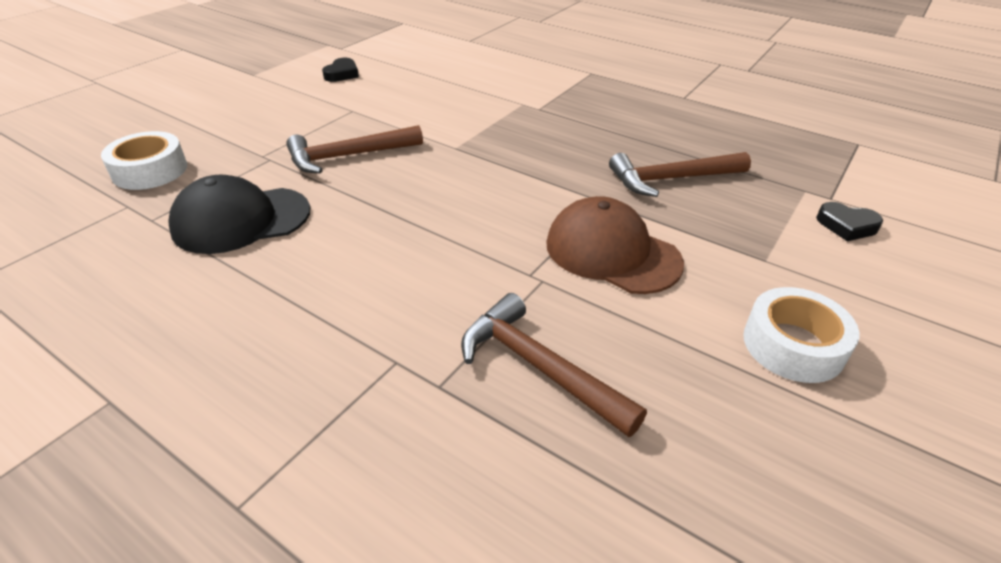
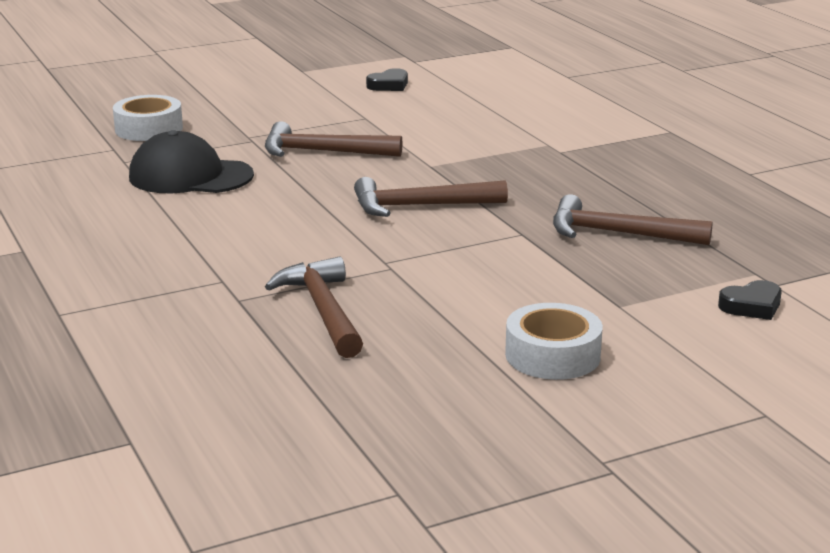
camera: 30 degrees right, 15 degrees down
(493, 195) = (420, 206): none -> brown hammer
(612, 252) = (477, 267): brown cap -> none
(846, 226) = (752, 306): black heart -> black heart turned 75 degrees counterclockwise

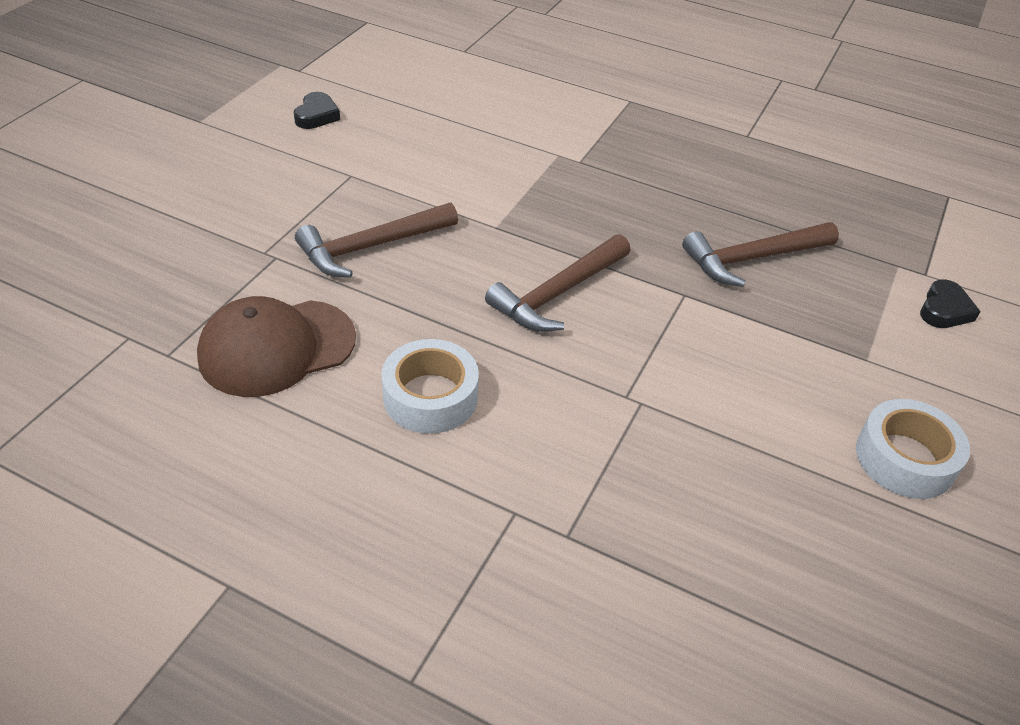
camera: 40 degrees left, 20 degrees up
(149, 129) = (132, 283): white tape -> white tape (430, 397)
(190, 176) = (277, 348): black cap -> brown cap
(323, 311) = (663, 506): brown hammer -> none

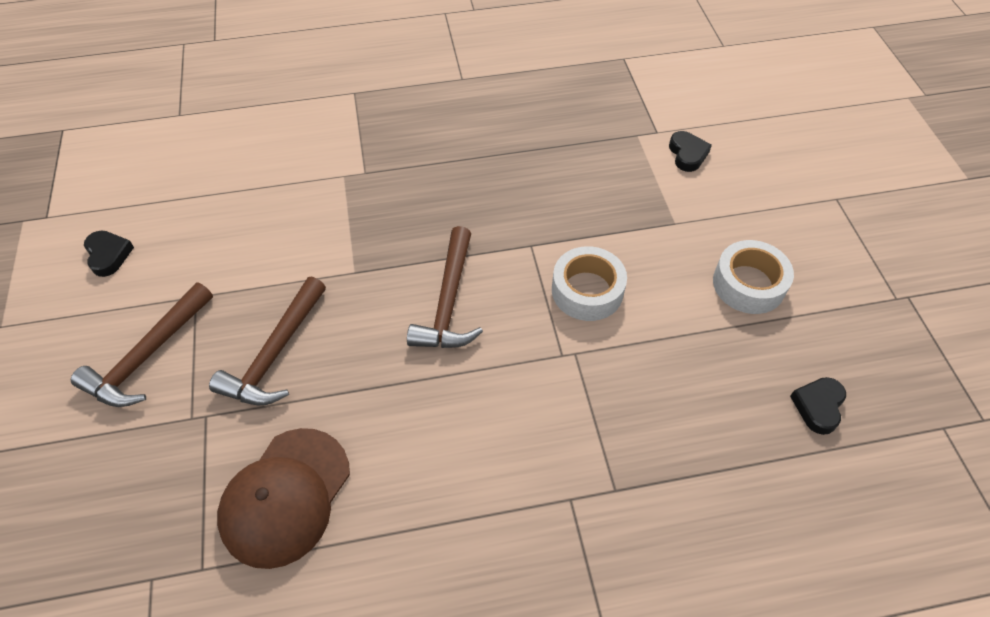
camera: 35 degrees left, 10 degrees up
(430, 397) = (437, 452): white tape -> white tape (587, 291)
(753, 259) = (549, 186): brown hammer -> brown hammer (148, 355)
(881, 618) = (818, 406): none -> black heart

